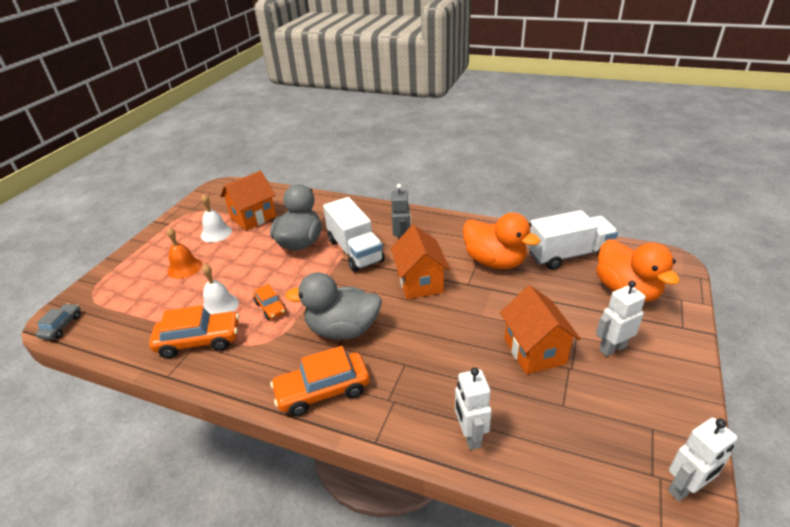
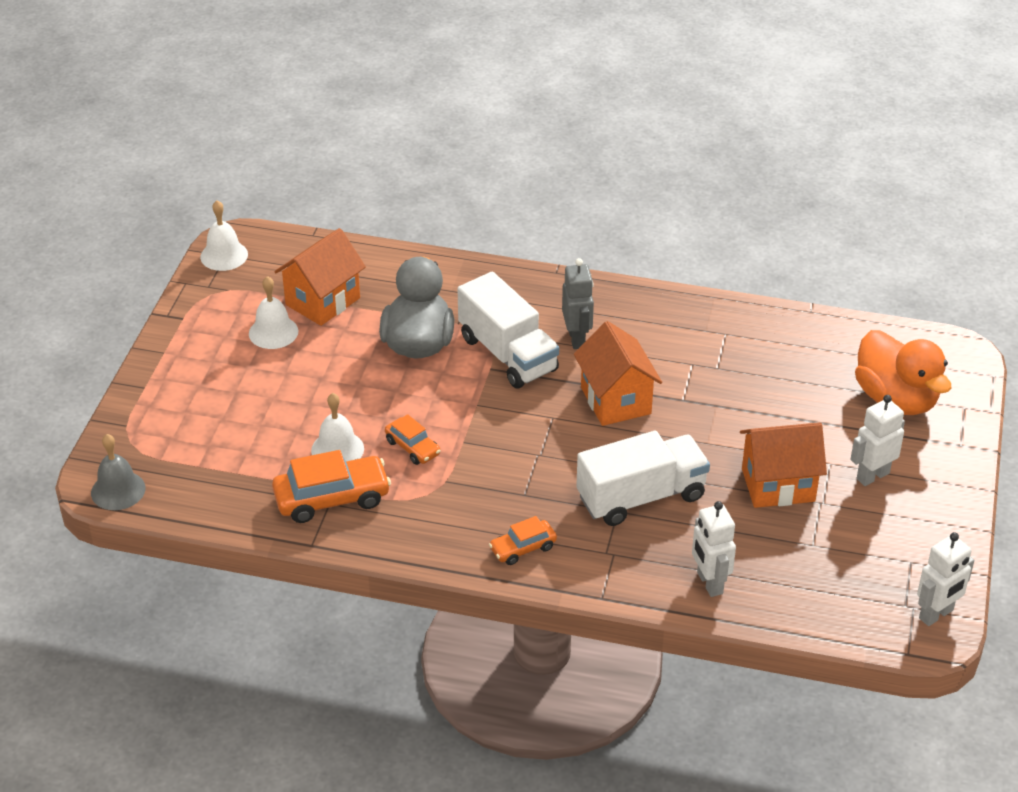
camera: 10 degrees left, 5 degrees up
(62, 326) = (118, 490): grey car -> grey bell
(184, 268) = (253, 393): orange bell -> none
(210, 193) = (224, 255): none -> white bell
(323, 391) = (523, 548): orange car -> orange car, size x0.57
(343, 329) = (525, 472): grey duck -> none
(494, 261) = (717, 363): orange duck -> none
(534, 351) = (778, 485): orange house -> orange house turned 75 degrees counterclockwise
(568, 255) = (820, 348): white truck -> white truck (641, 497)

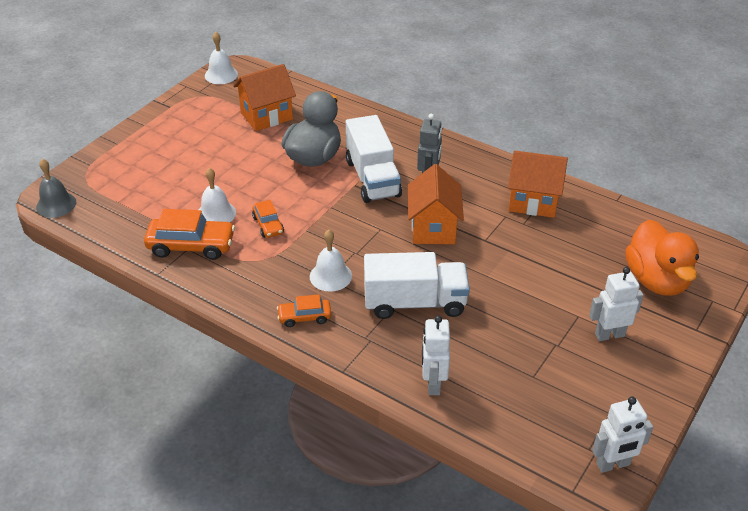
camera: 20 degrees right, 0 degrees up
(273, 332) = (222, 128): white bell -> white bell (330, 276)
(778, 485) = (527, 322): orange house -> orange house (533, 202)

